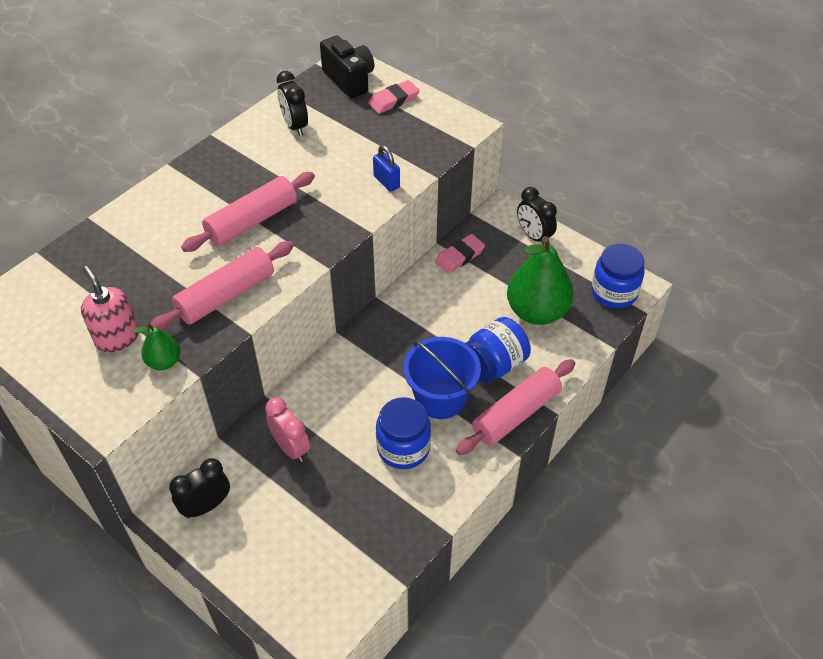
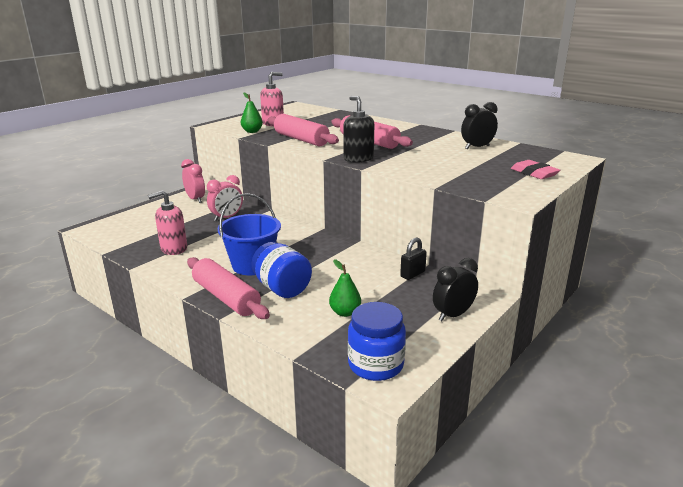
camera: 90 degrees right, 25 degrees down
(206, 506) = (195, 199): black clock -> pink clock
(329, 234) = (358, 159): none -> black soap dispenser
(349, 80) = (550, 159): black camera -> none
(386, 182) = (421, 172): blue padlock -> none
(393, 495) = (173, 249): none -> pink soap dispenser
(403, 448) = (211, 252): blue jar -> none
(459, 256) = (412, 274): pink eraser -> black padlock
(536, 312) = (345, 312): green pear -> green pear, size x0.48

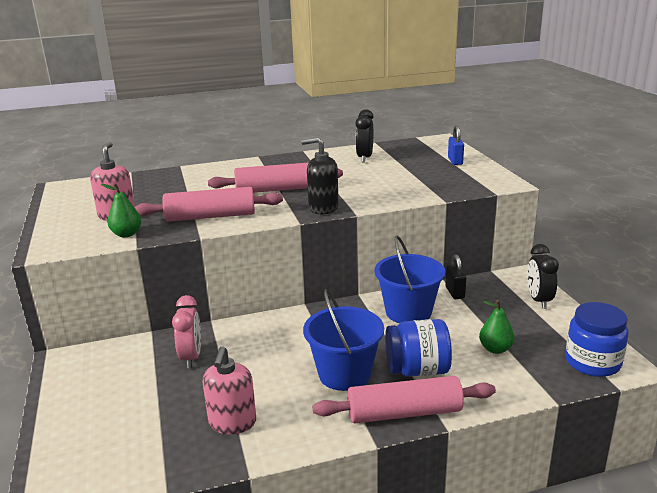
camera: 55 degrees left, 0 degrees up
(195, 199) = (93, 366): pink clock -> none
(357, 264) = (408, 312): none -> blue bucket
(534, 173) = (455, 161): pink eraser -> blue padlock

